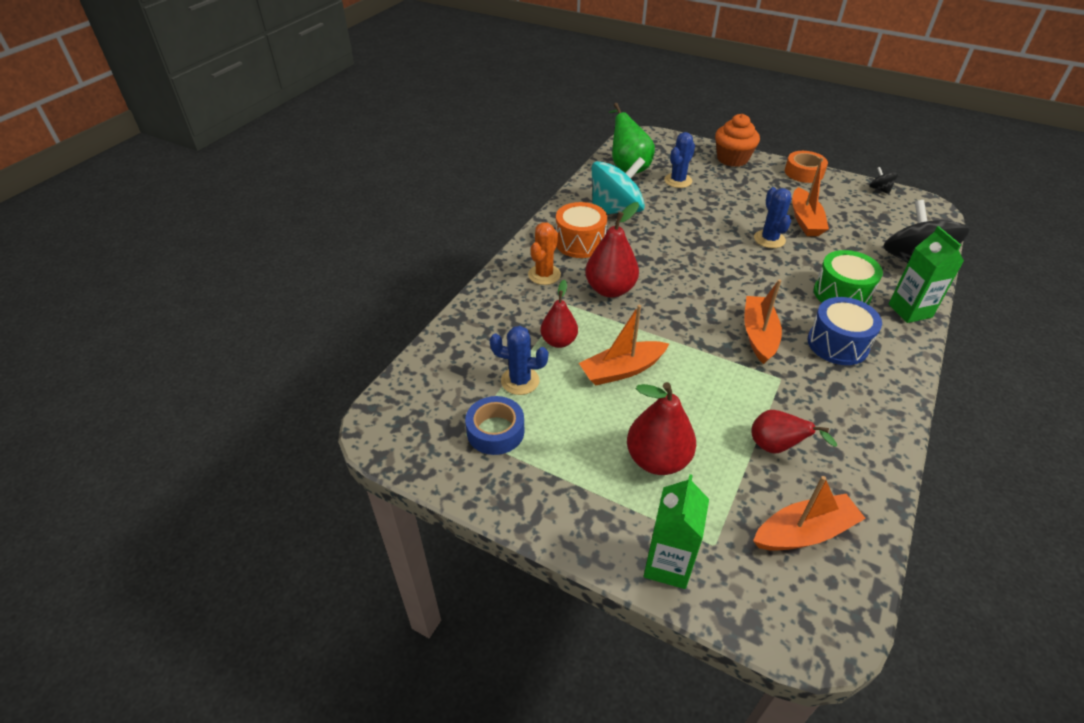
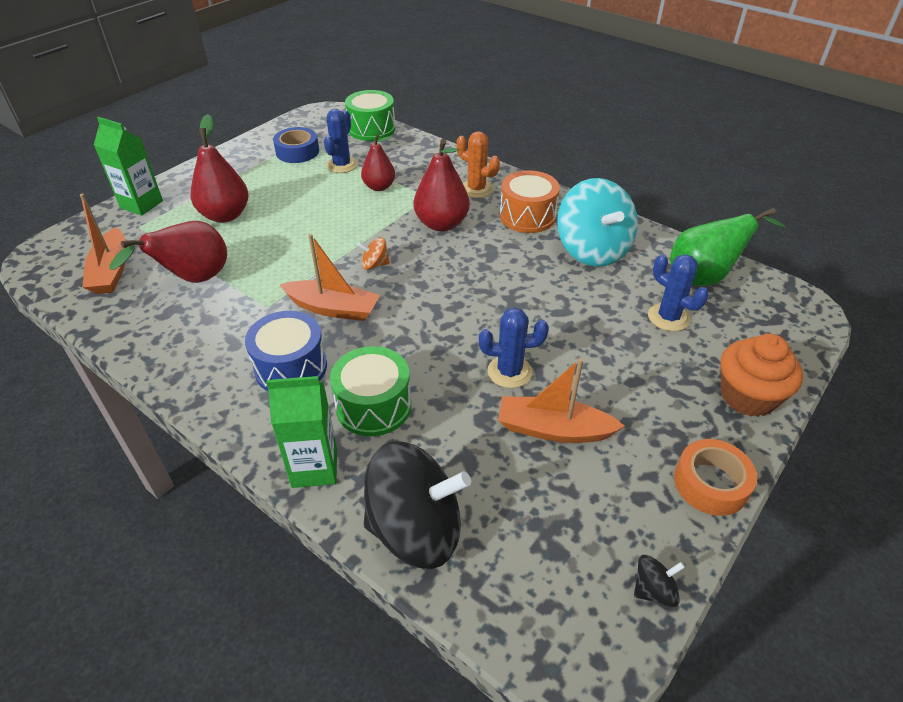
camera: 100 degrees right, 0 degrees up
(426, 372) = (371, 129): none -> green drum
(622, 370) = (328, 214): orange boat -> none
(688, 321) = (375, 264): none -> orange spinning top
(776, 447) = (193, 279): red pear -> red pear, size x1.52

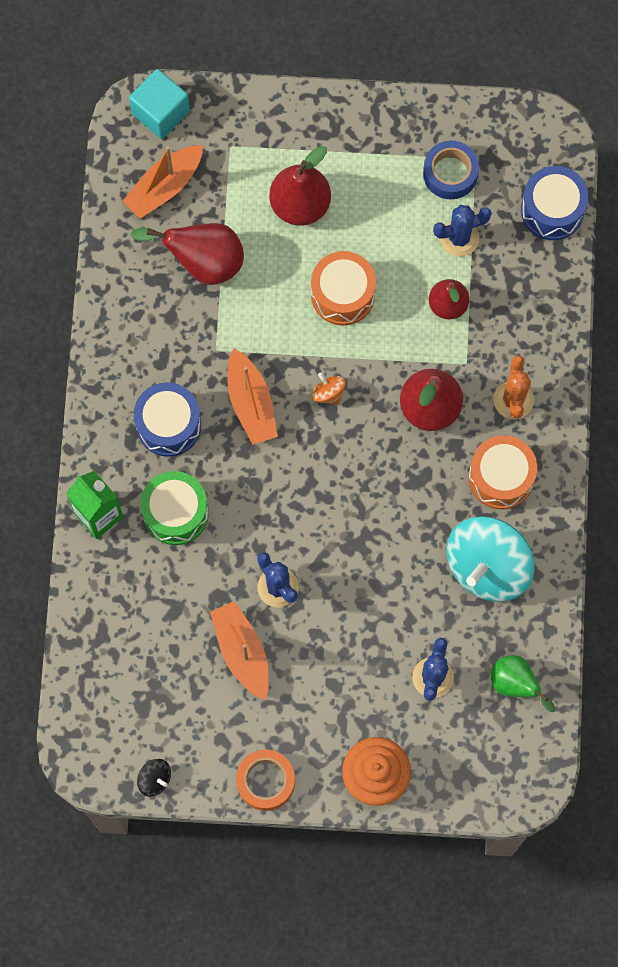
camera: 55 degrees right, 30 degrees up
(61, 246) = (160, 112): none -> turquoise cube
(141, 204) = (260, 115): green carton -> none
(312, 225) = (343, 295): none -> orange drum
(371, 129) = (552, 210): green drum -> blue drum
(416, 529) = (99, 613): black spinning top -> none
(704, 277) = (515, 684): green pear -> green pear, size x0.66

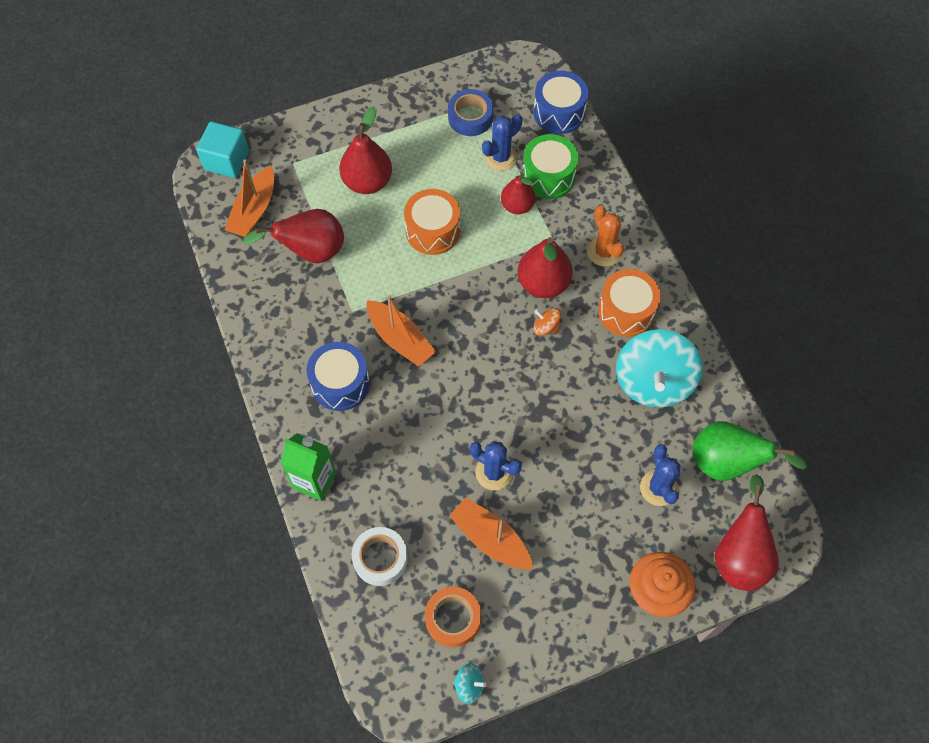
camera: 25 degrees left, 10 degrees down
(127, 622) = (380, 558): none -> white tape
(155, 779) = (469, 685): black spinning top -> turquoise spinning top
(175, 513) = (379, 450): green drum -> green drum (548, 176)
(265, 781) = (566, 641): orange tape -> orange tape (453, 618)
(328, 393) = (458, 306): orange spinning top -> orange spinning top (546, 327)
(475, 780) = (740, 556): none -> red pear
(515, 684) = (726, 463): green pear -> green pear, size x1.52

